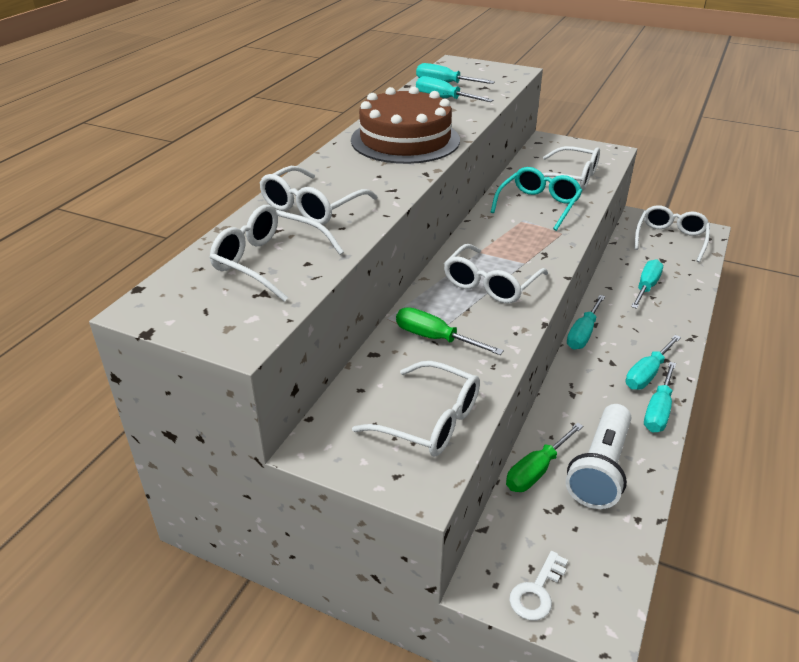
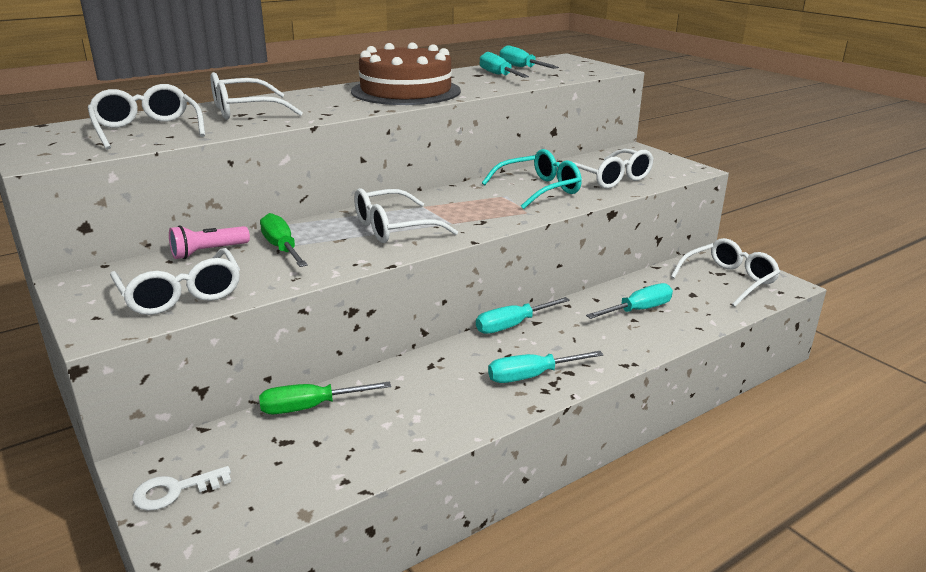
camera: 30 degrees right, 10 degrees down
(379, 366) = (208, 252): none -> pink flashlight
(600, 469) = (369, 429): white flashlight -> none
(658, 410) = (498, 408): turquoise screwdriver -> none

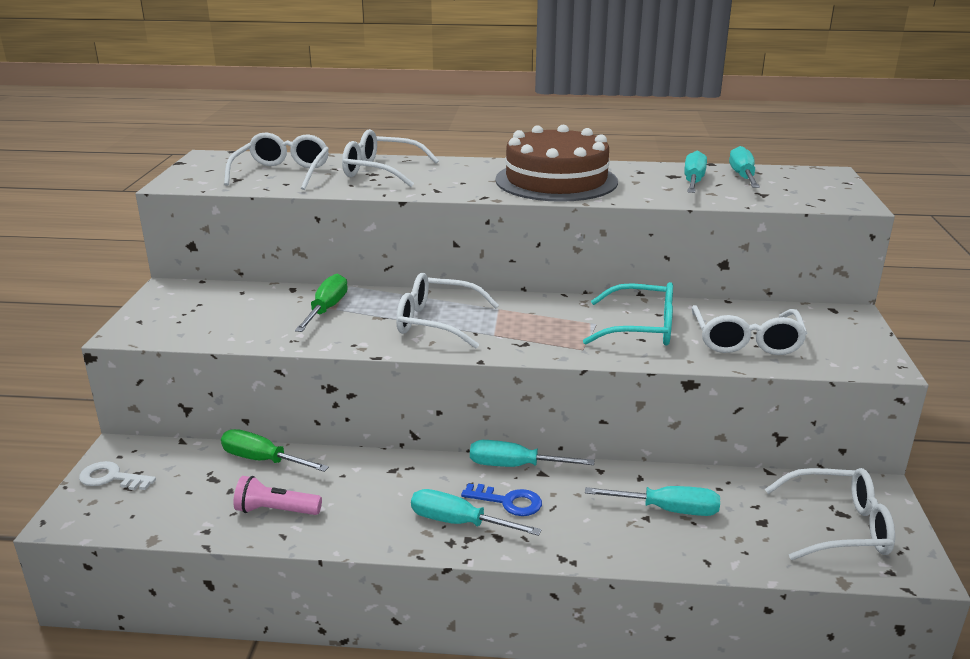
camera: 40 degrees right, 0 degrees up
(181, 294) = (206, 324): white glasses -> none
(208, 252) = (275, 294): pink flashlight -> pink flashlight (276, 510)
(542, 348) = (508, 502): none -> blue key

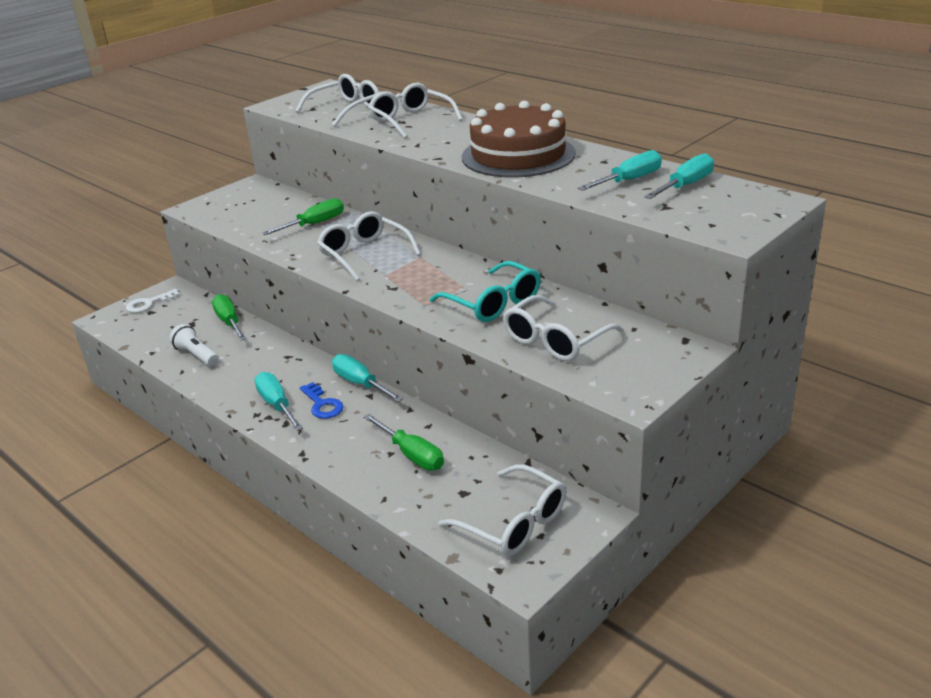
camera: 40 degrees right, 5 degrees up
(111, 478) = (148, 303): white key -> white key turned 90 degrees counterclockwise
(276, 510) = (196, 355): pink flashlight -> white flashlight
(667, 510) = (411, 454): turquoise screwdriver -> green screwdriver

